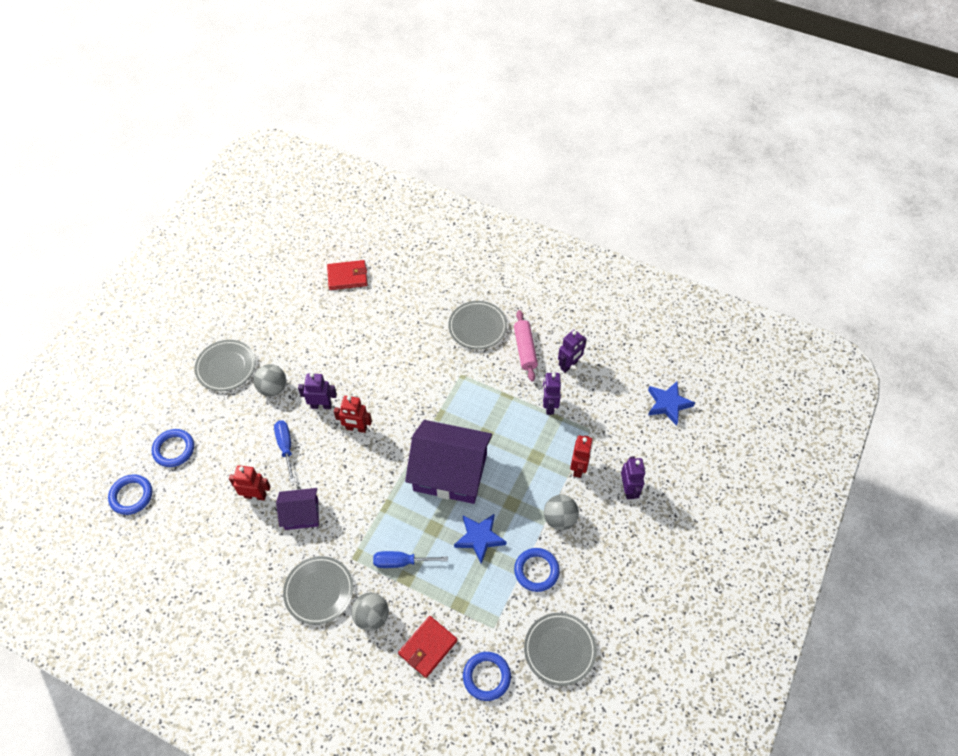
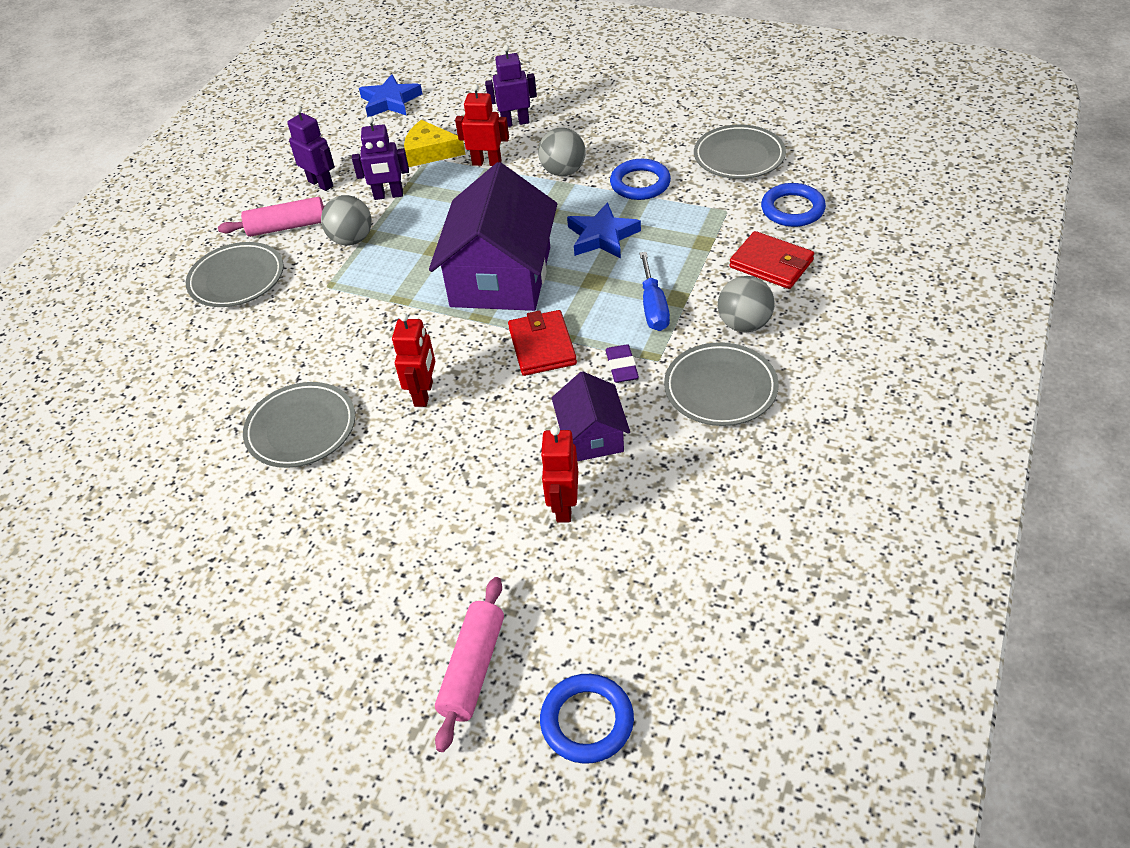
camera: 90 degrees left, 10 degrees down
(174, 449) = (473, 669): blue ring -> pink rolling pin
(226, 367) = (275, 621): grey plate -> grey plate (301, 429)
(273, 388) = (333, 529): grey ball -> grey ball (352, 239)
(285, 447) = (463, 483): blue screwdriver -> none
(321, 405) = (376, 448): purple robot -> none
(347, 277) = (84, 462): red wallet -> red wallet (542, 346)
(351, 536) = (622, 367): none -> purple eraser
(597, 431) = (430, 152): none -> yellow cheese

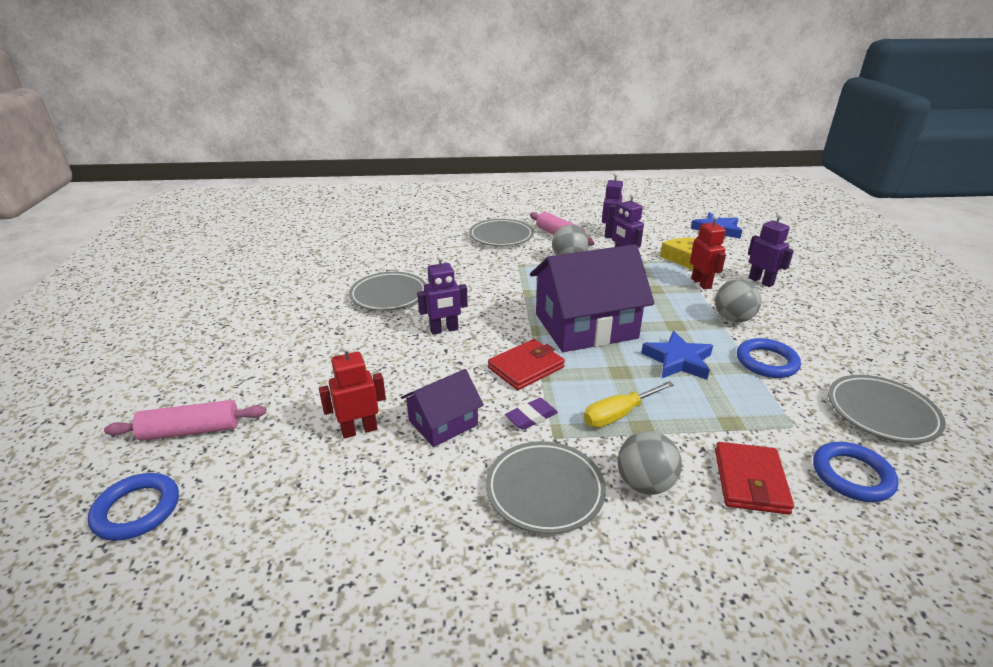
camera: 60 degrees right, 15 degrees down
(424, 394) = (444, 330): red robot -> purple robot
(653, 307) = (618, 415): blue screwdriver -> yellow screwdriver

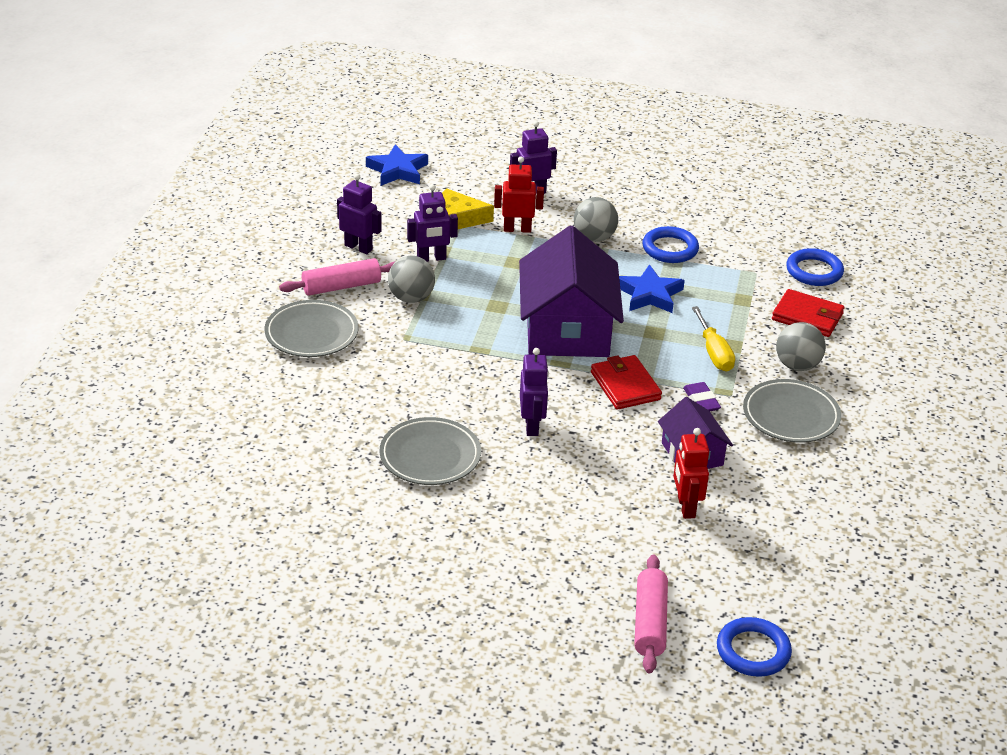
camera: 75 degrees left, 5 degrees up
(881, 412) = (754, 226): grey plate -> none

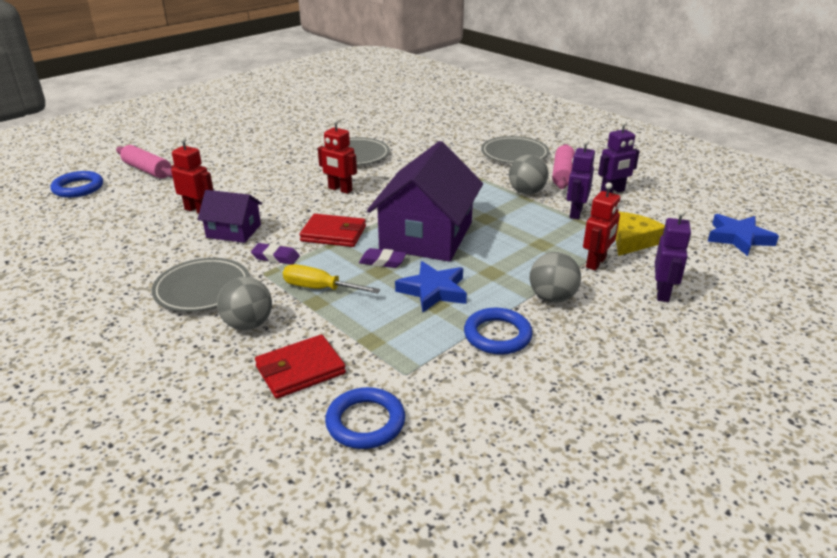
camera: 125 degrees right, 5 degrees down
(532, 426) = (340, 189): purple robot -> red robot
(567, 329) = (426, 235): purple house -> purple house turned 75 degrees clockwise
(638, 337) = (382, 261): none -> purple eraser

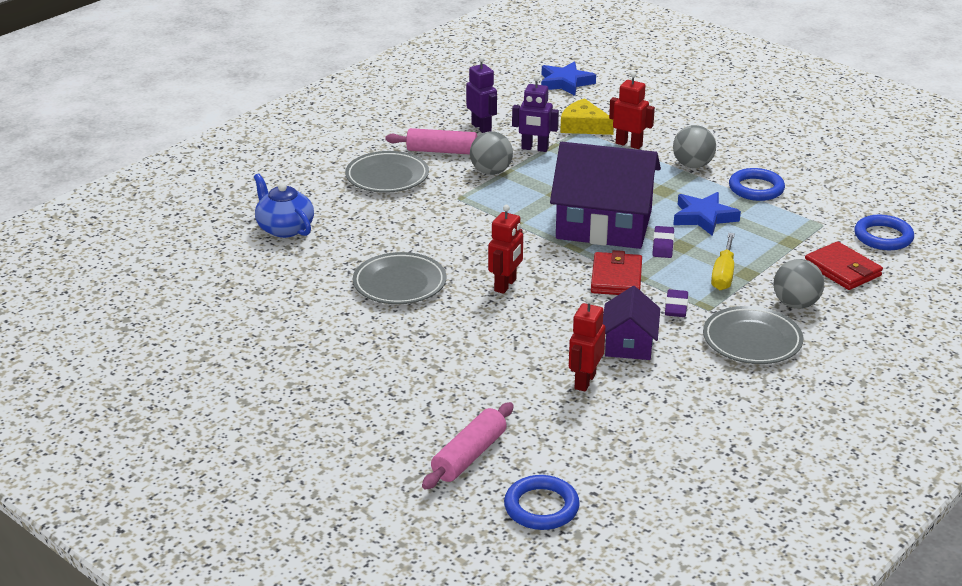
camera: 95 degrees left, 0 degrees up
(439, 124) = (284, 228): none -> blue teapot
(663, 293) = (667, 121): purple robot -> none

